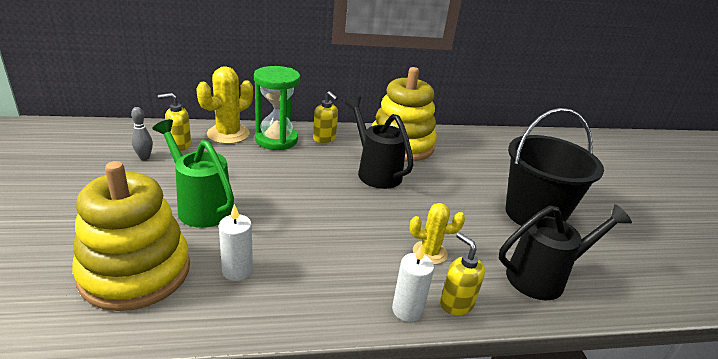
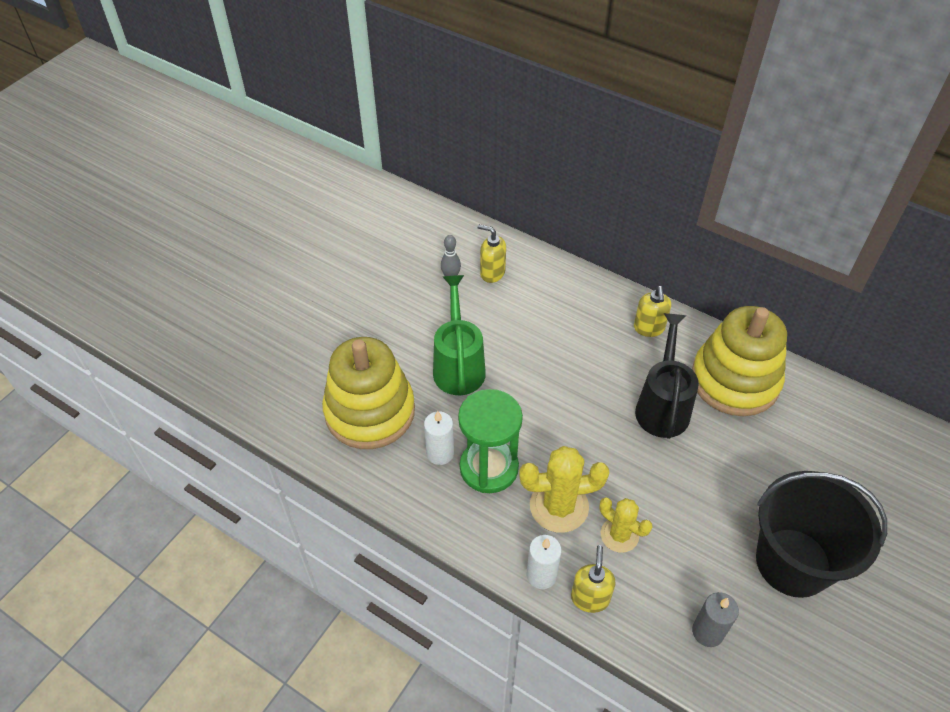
camera: 45 degrees right, 20 degrees up
(228, 134) = (549, 276): yellow cactus -> yellow cactus (559, 506)
(276, 140) = (593, 307): green hourglass -> green hourglass (489, 468)
(543, 277) = (707, 632): black watering can -> grey candle

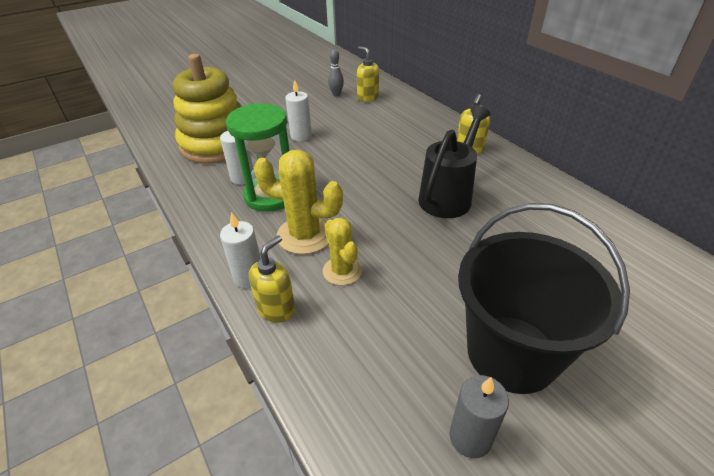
camera: 25 degrees right, 10 degrees down
(458, 366) = (301, 136): green watering can -> white candle
(707, 632) = (372, 382): grey candle -> grey candle (470, 437)
(734, 380) = (529, 196): yellow stacking toy -> none

